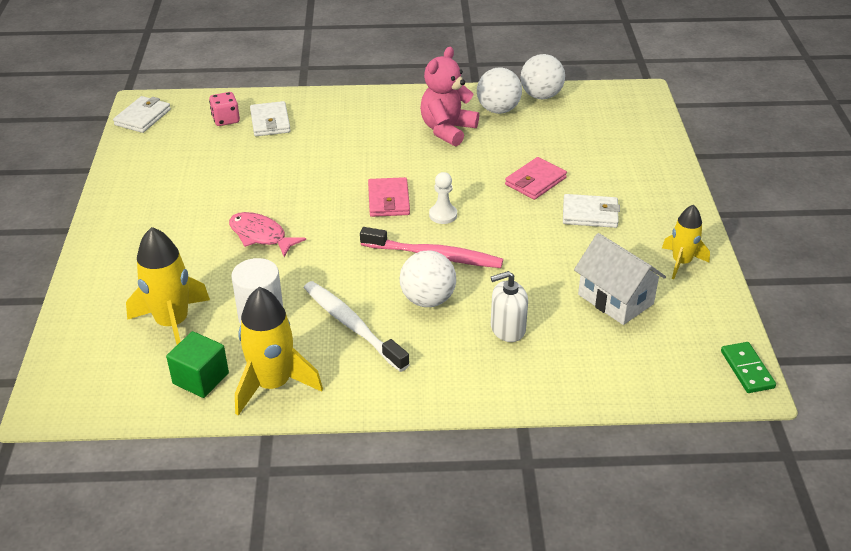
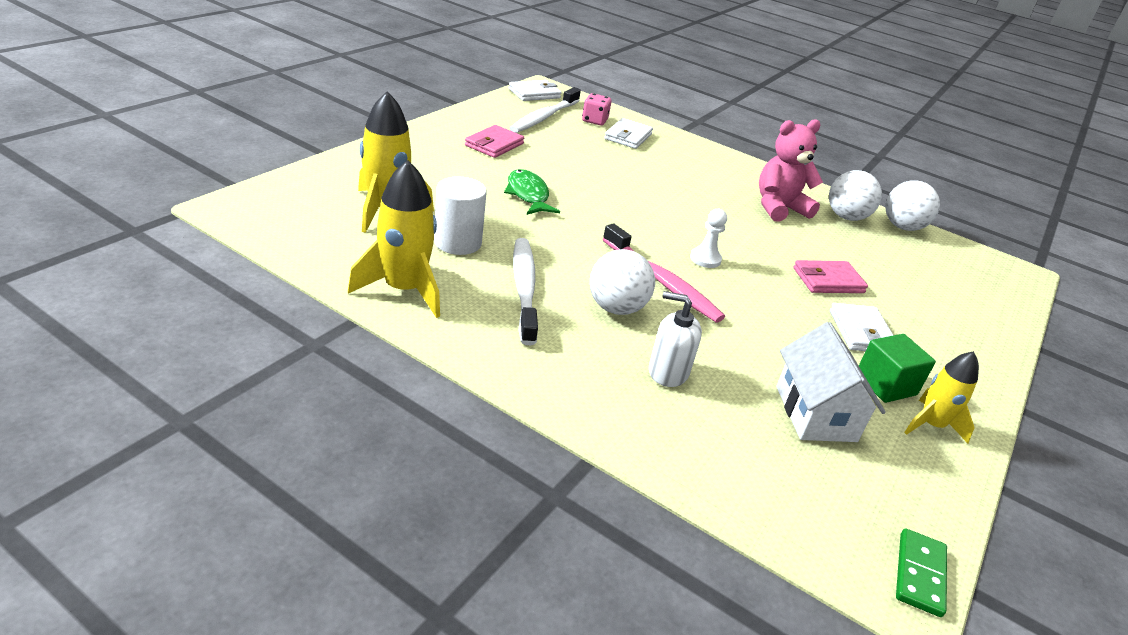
camera: 30 degrees right, 5 degrees down
(182, 141) = (544, 117): none -> white toothbrush
(201, 378) = (356, 254): green cube -> green cube (885, 385)
(260, 236) = (528, 195): pink fish -> green fish
(388, 200) = (666, 226): pink wallet -> pink wallet (494, 144)
(590, 214) = (861, 332): white wallet -> white wallet turned 45 degrees clockwise

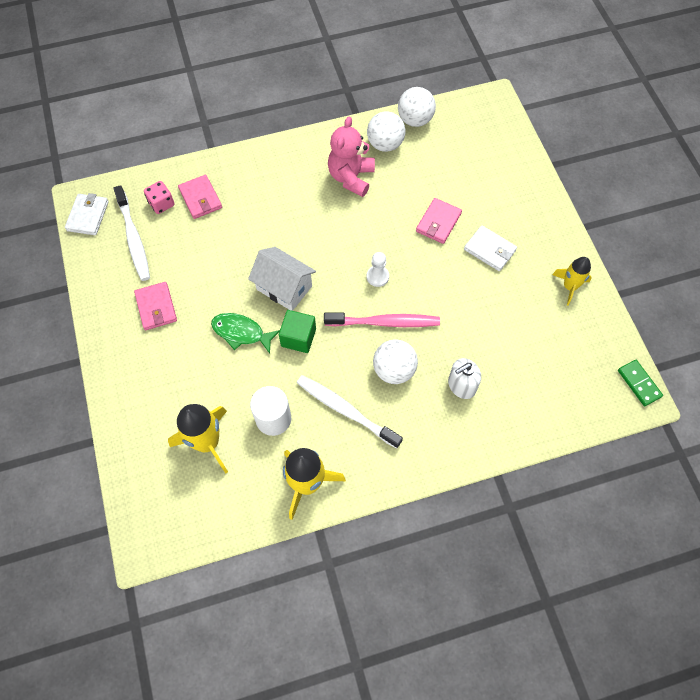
camera: 45 degrees left, 30 degrees up
(628, 136) = (200, 198): white wallet -> pink wallet
(815, 413) = (531, 336): white house -> white house (284, 288)
(885, 385) = (533, 280): green cube -> green cube (298, 337)

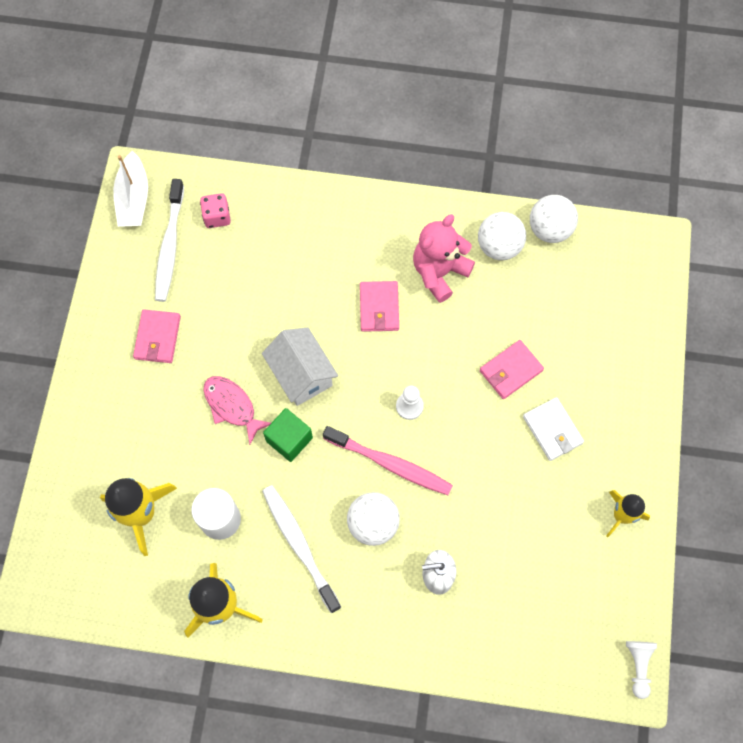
camera: 25 degrees right, 5 degrees up
(88, 216) = (134, 198): white wallet -> white boat
(200, 198) = (261, 228): pink wallet -> pink wallet (379, 308)
(241, 332) = (232, 406): green fish -> pink fish
(639, 383) = (638, 666): green domino -> white pawn

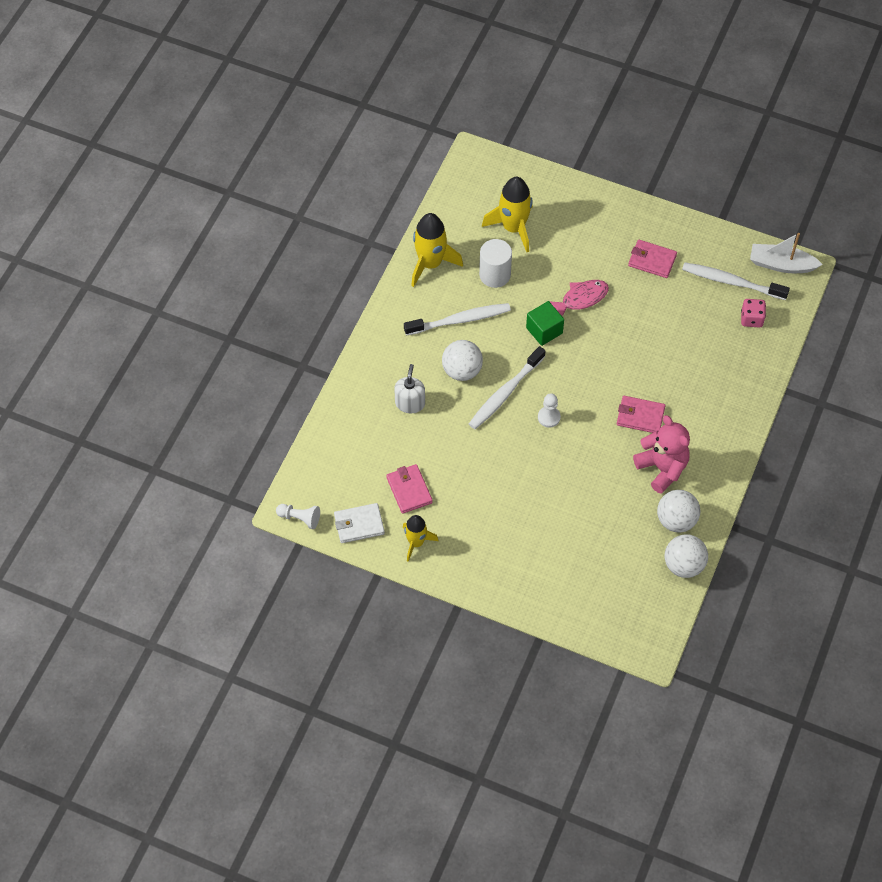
camera: 105 degrees right, 10 degrees down
(301, 374) = (596, 349): white house -> none
(390, 464) = (505, 393): pink toothbrush -> white toothbrush
(511, 370) = (559, 498): pink wallet -> pink wallet (409, 490)
(552, 430) = (500, 514): white wallet -> white wallet (359, 524)

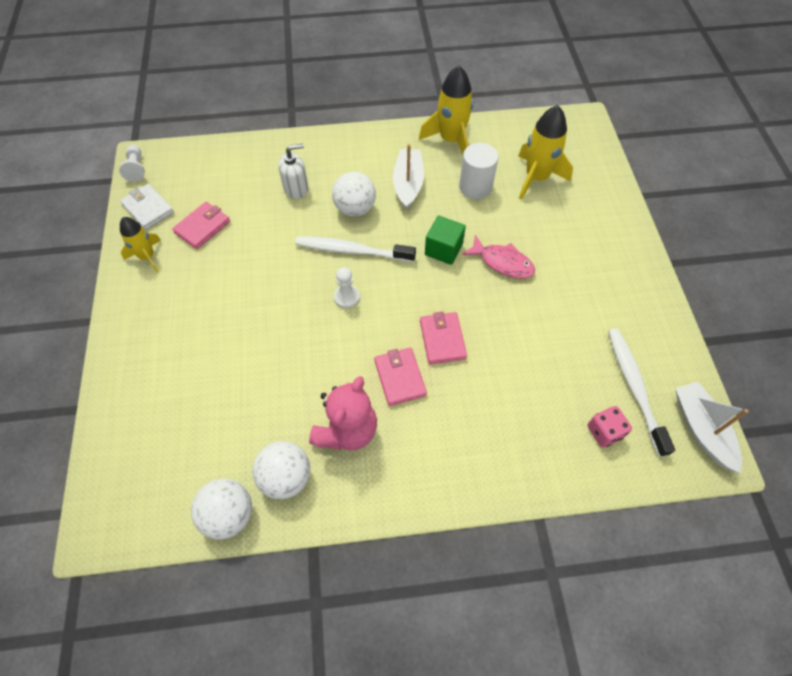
camera: 60 degrees right, 0 degrees up
(460, 320) = (408, 184): white toothbrush -> white boat
(652, 260) = (596, 301): pink wallet -> pink wallet (442, 339)

